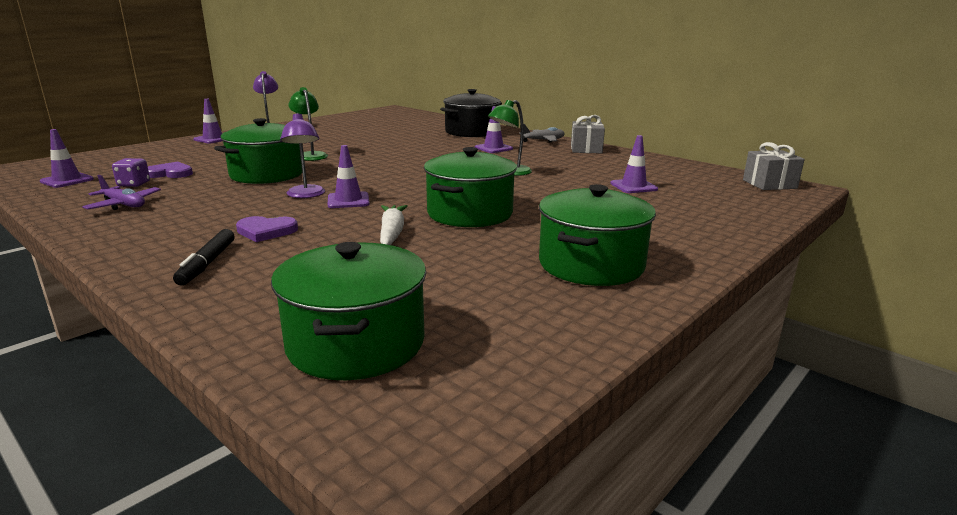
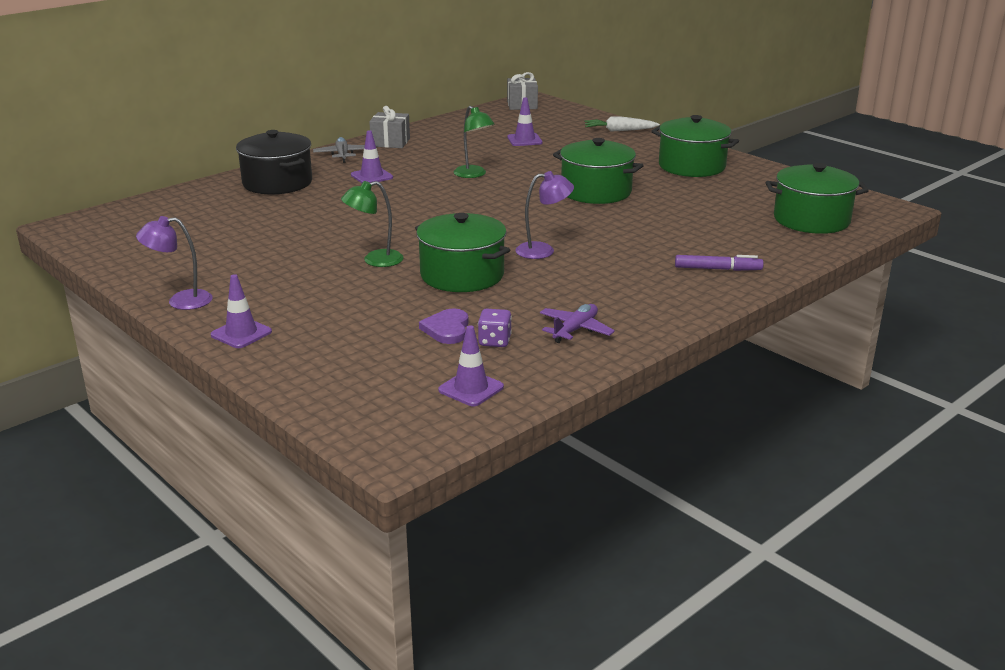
camera: 85 degrees left, 5 degrees up
(207, 263) = (717, 269): black marker -> purple marker
(266, 231) = (646, 257): purple heart -> none
(348, 200) = (561, 233): purple traffic cone -> none
(392, 233) = (644, 215): white carrot -> white carrot (619, 130)

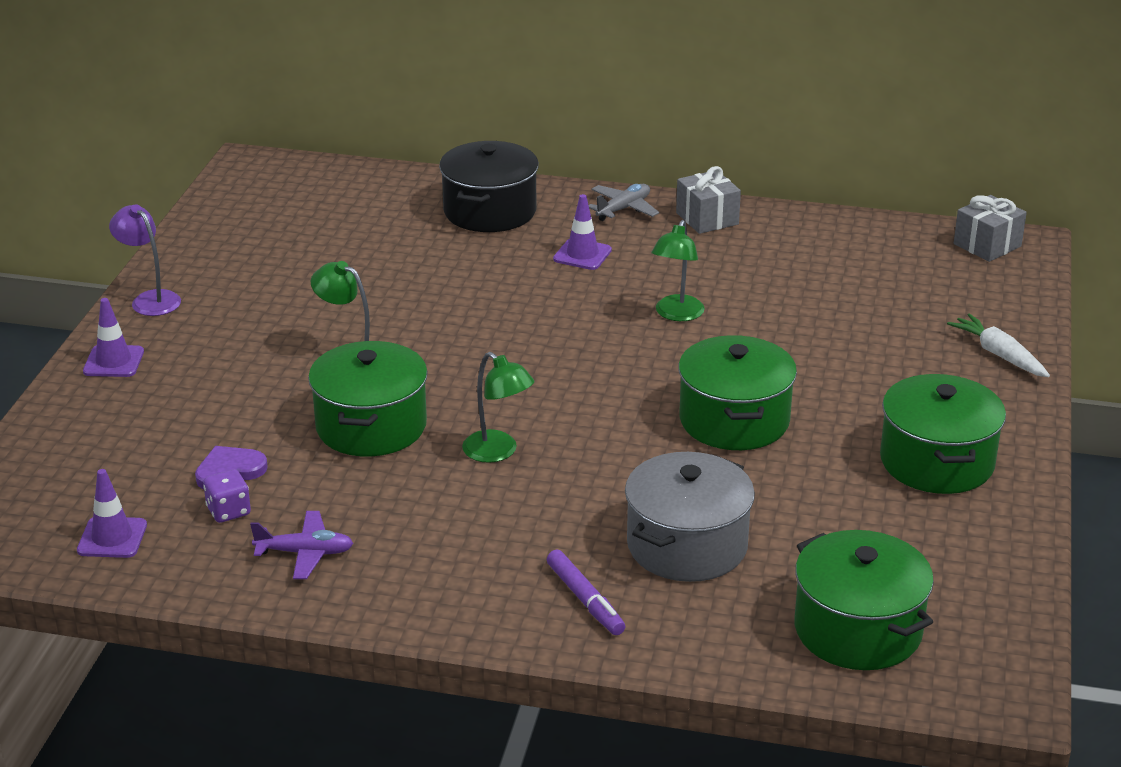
camera: 55 degrees right, 5 degrees up
(524, 140) = (850, 300): purple traffic cone -> none
(543, 250) = (498, 452): purple lamp -> green lamp
(696, 233) = (687, 545): none -> grey pot

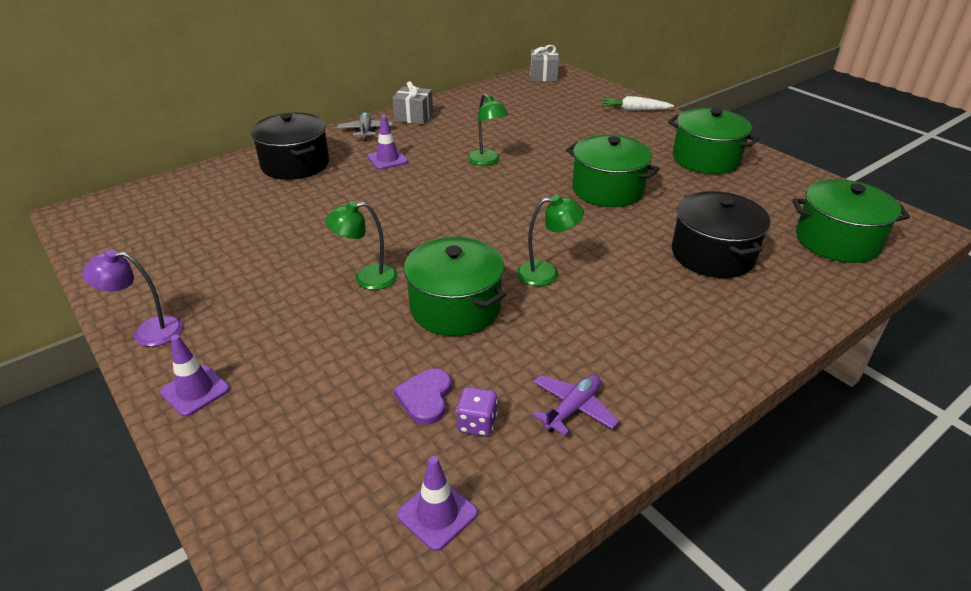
camera: 50 degrees left, 5 degrees up
(585, 600) = (738, 313): purple marker -> none
(687, 545) = (712, 255): grey pot -> black pot

